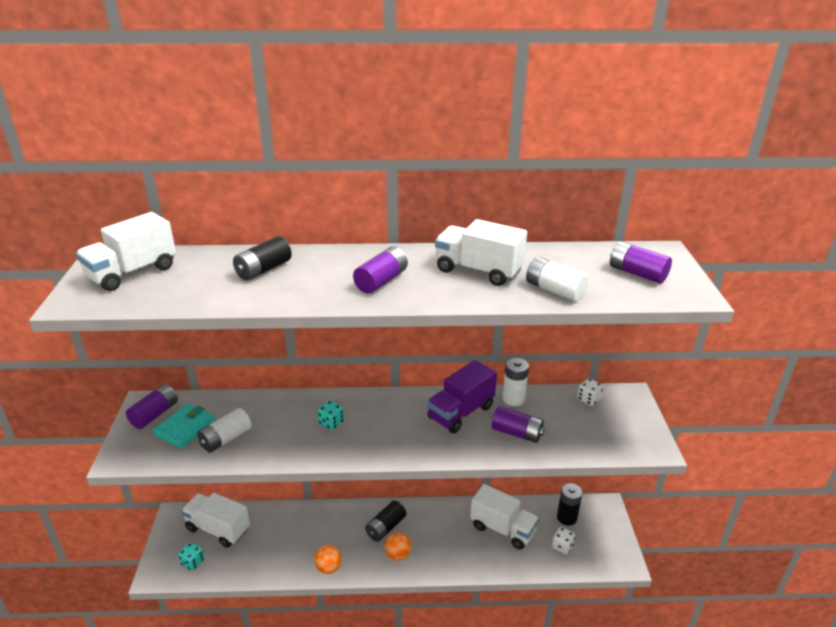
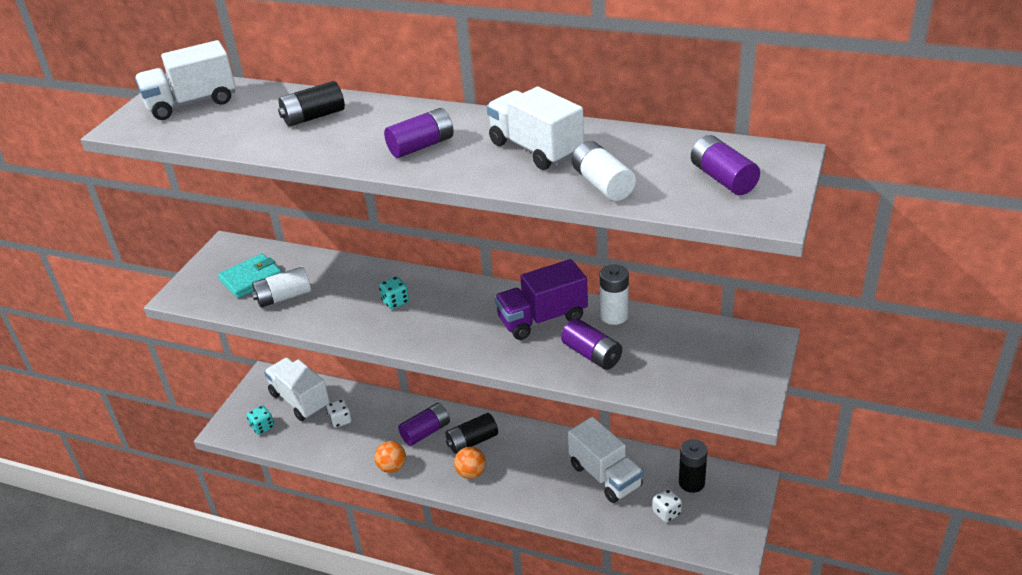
camera: 25 degrees right, 5 degrees up
(155, 414) = (230, 259): purple battery -> purple battery (426, 432)
(588, 399) = (707, 334): white dice -> white dice (340, 420)

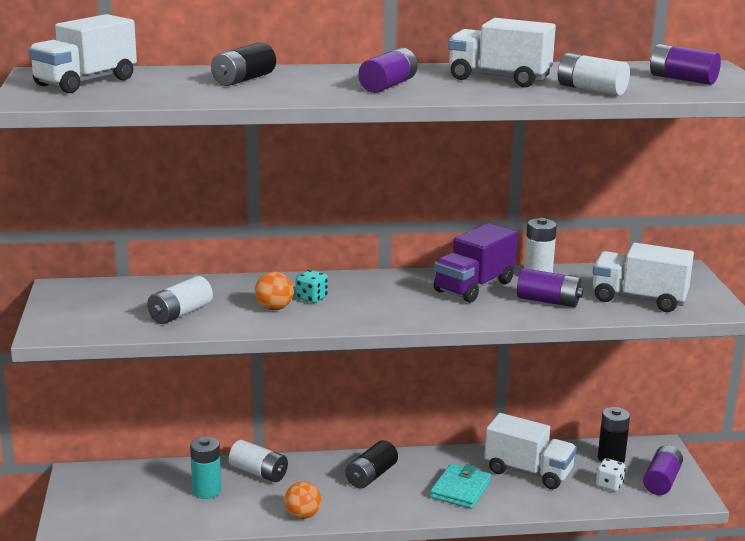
camera: 30 degrees left, 15 degrees down
(251, 279) = (124, 306): turquoise wallet -> turquoise wallet (460, 489)
(262, 427) = (114, 517): turquoise dice -> none
(300, 400) = (141, 485): white truck -> white truck (639, 299)
(340, 420) = (206, 491): white dice -> turquoise battery
(390, 412) = (258, 472): none -> white battery
(426, 432) = (314, 479): purple battery -> purple battery (662, 481)
(471, 473) = (393, 500): orange ball -> orange ball (274, 308)

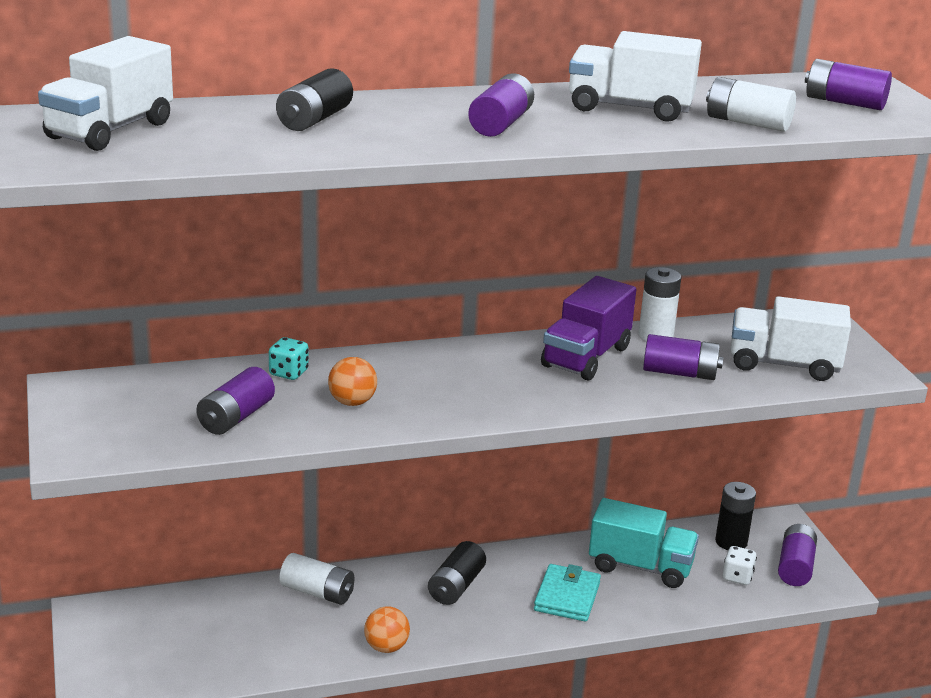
camera: 10 degrees left, 5 degrees up
(180, 313) = (236, 417): white battery -> purple battery
(206, 491) = (259, 623): turquoise battery -> none
(311, 298) = (394, 385): turquoise dice -> turquoise dice (288, 373)
(528, 472) = (640, 567): white truck -> turquoise truck

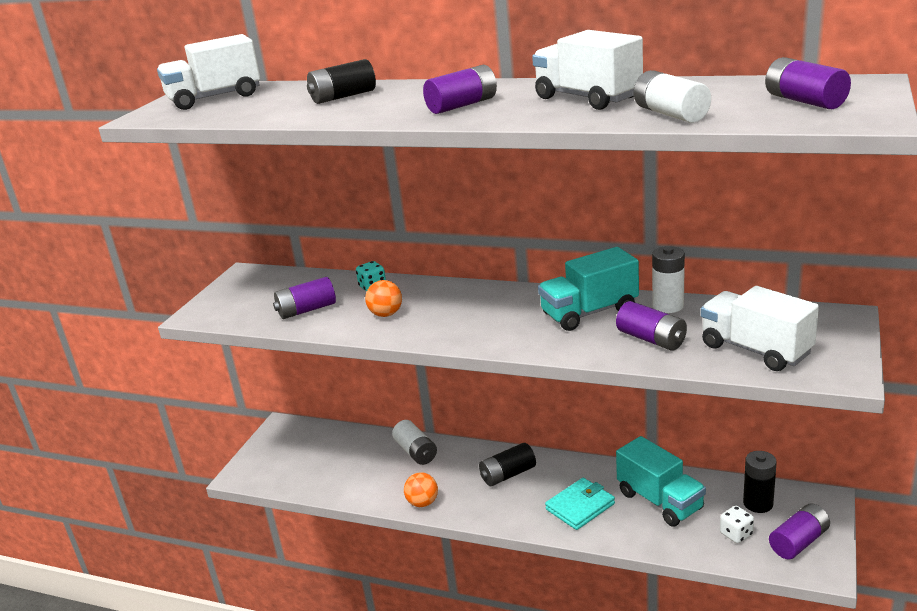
camera: 40 degrees right, 0 degrees up
(586, 357) = (589, 312): purple truck -> turquoise truck

